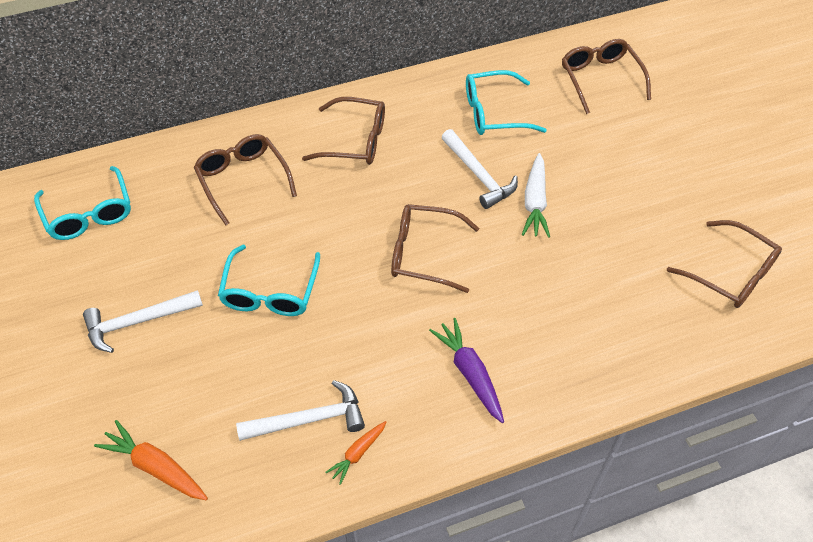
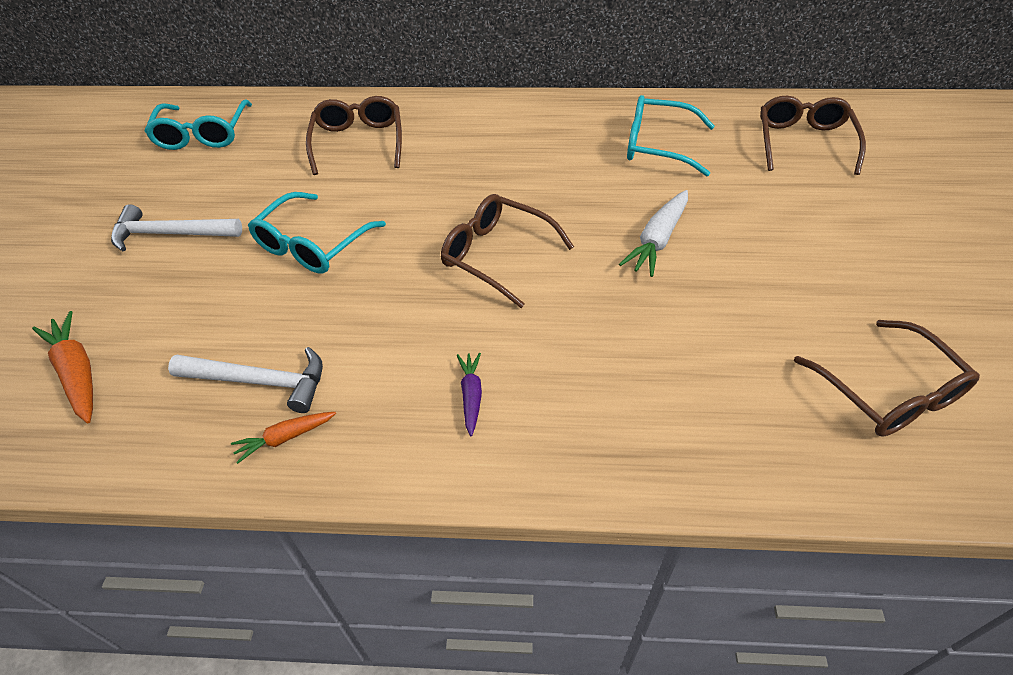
camera: 25 degrees right, 5 degrees down
(355, 141) = (492, 136): brown glasses -> none
(469, 373) = (471, 395): purple carrot -> purple carrot, size x0.61
(479, 175) = (606, 198): white hammer -> none

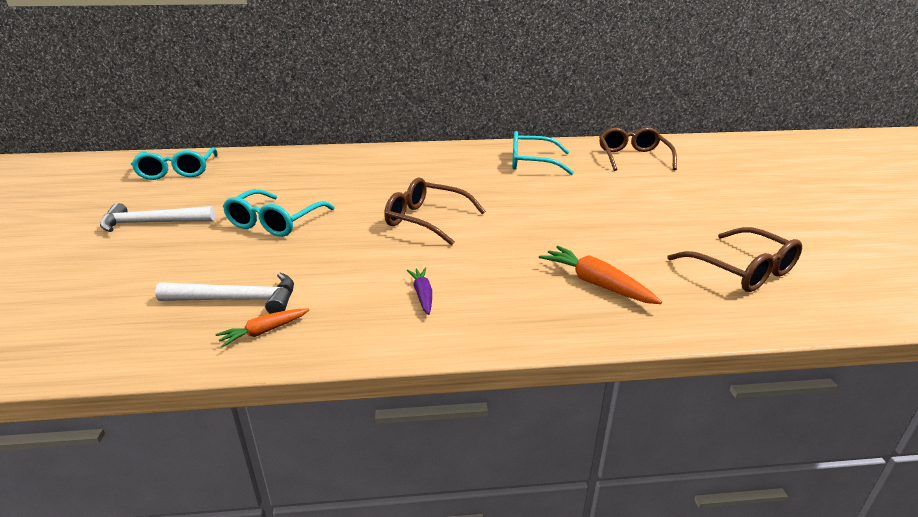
camera: 10 degrees left, 20 degrees down
(77, 373) = (65, 306): orange carrot -> orange carrot (596, 284)
(358, 142) = (306, 170): brown glasses -> none
(657, 240) = (546, 206): white carrot -> none

